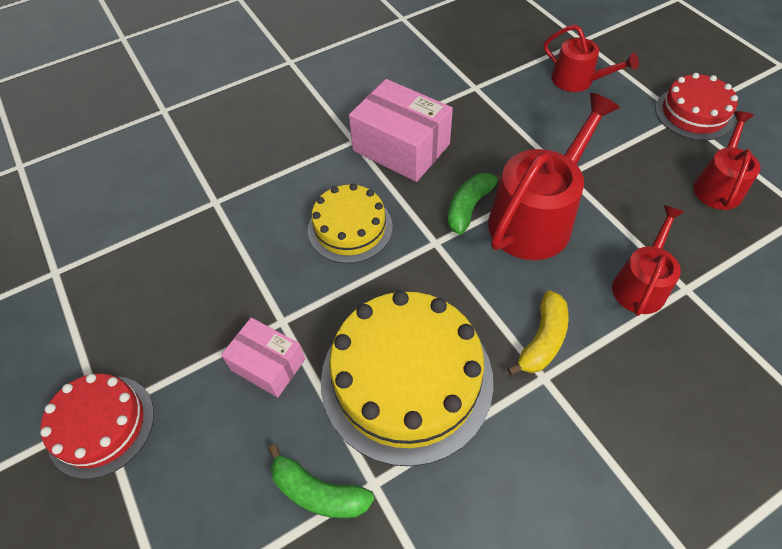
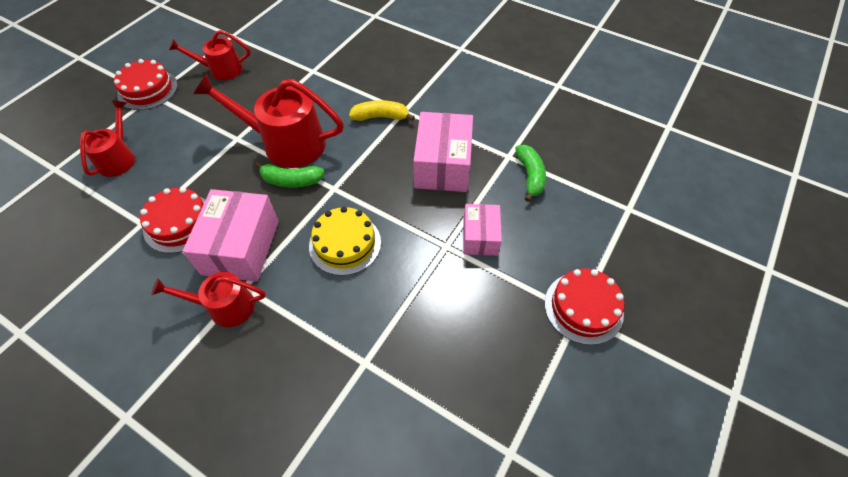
camera: 120 degrees left, 0 degrees up
(406, 378) = (442, 165): yellow cake -> pink box
(459, 111) = (180, 223): none -> red cake
(640, 284) = (319, 87): red watering can -> red watering can (225, 307)

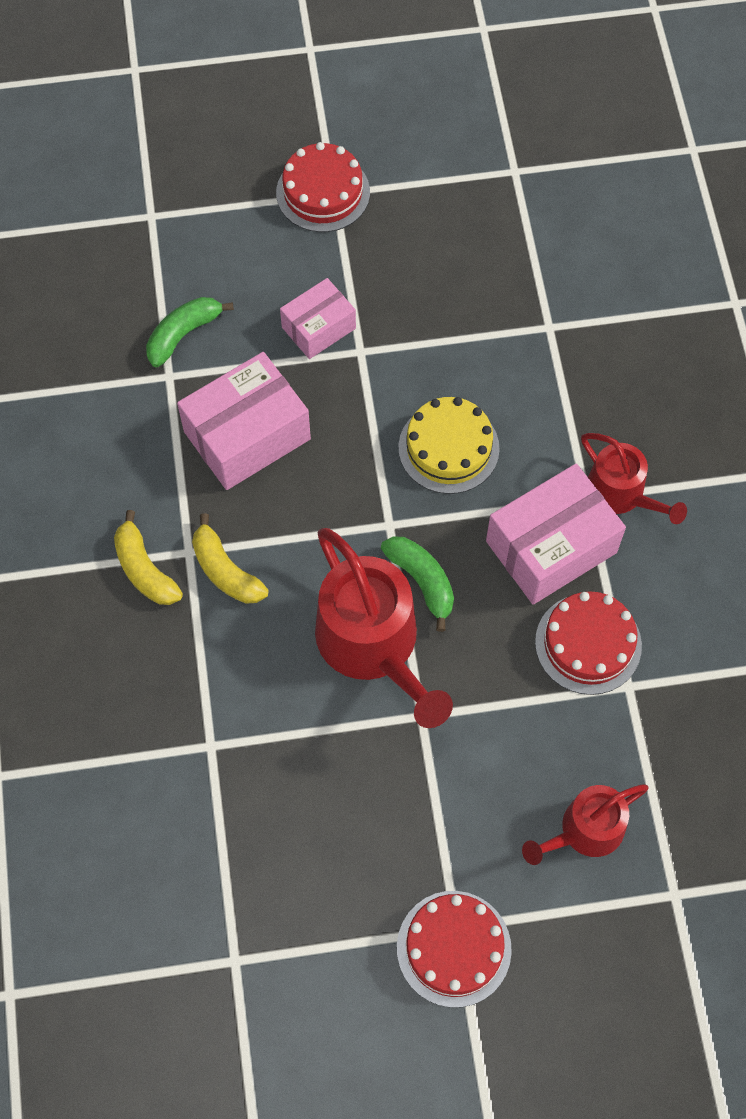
camera: 130 degrees left, 10 degrees up
(221, 70) = (322, 884): red watering can -> none
(412, 93) = (144, 569): none -> yellow banana

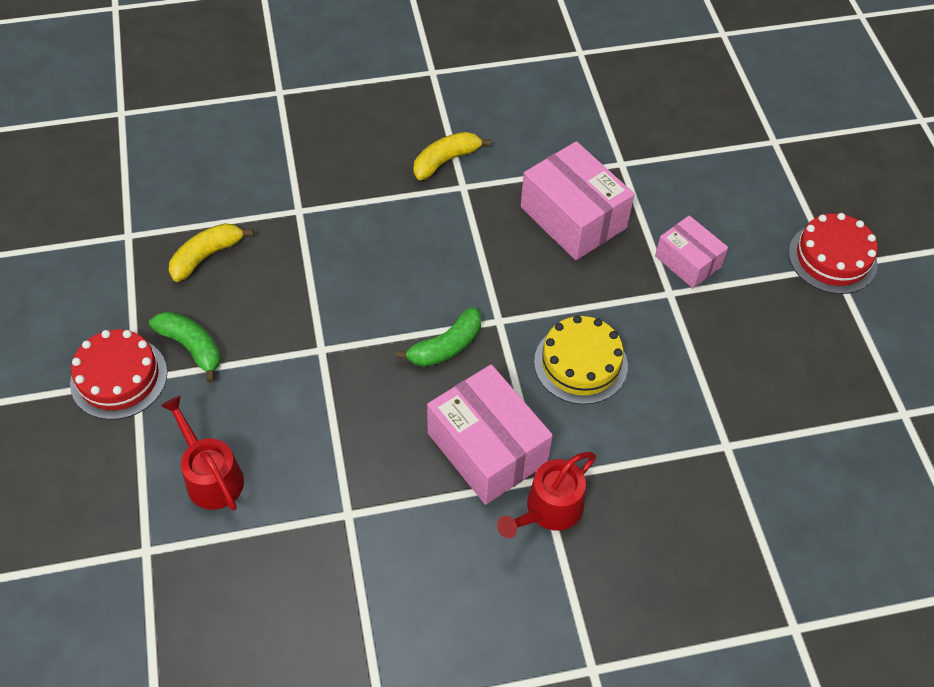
camera: 85 degrees right, 10 degrees down
(183, 334) = (663, 170): green banana -> green banana (192, 347)
(225, 571) = (448, 210): yellow banana -> yellow banana (206, 256)
(373, 644) = (385, 313): red watering can -> none
(588, 644) = (390, 479): red cake -> none

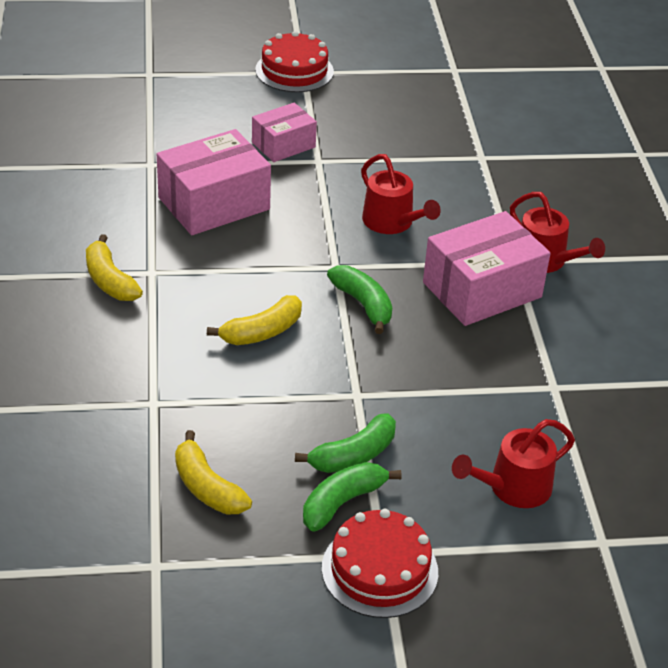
camera: 85 degrees left, 15 degrees down
(246, 351) = (353, 455): none -> green banana
(395, 272) = (262, 332): none -> yellow banana
(580, 363) = (392, 222): yellow cake -> red watering can

